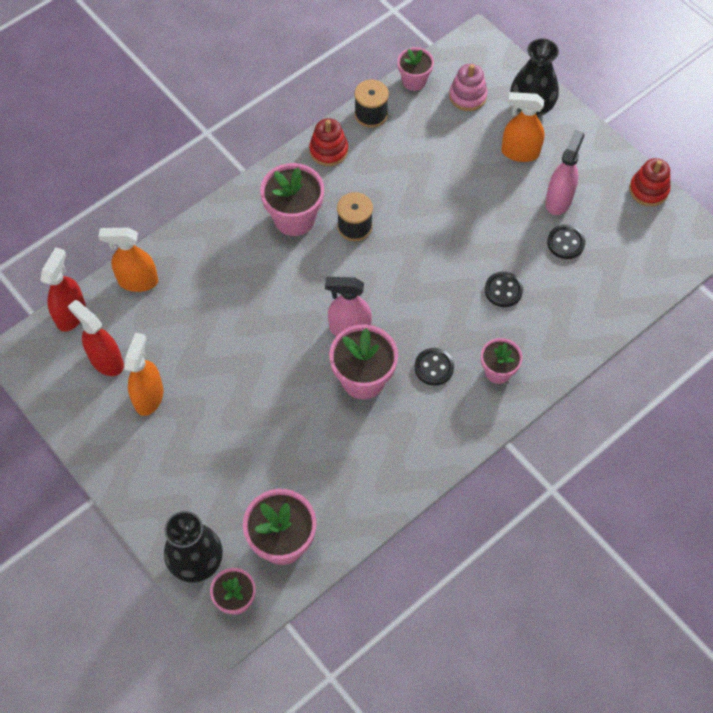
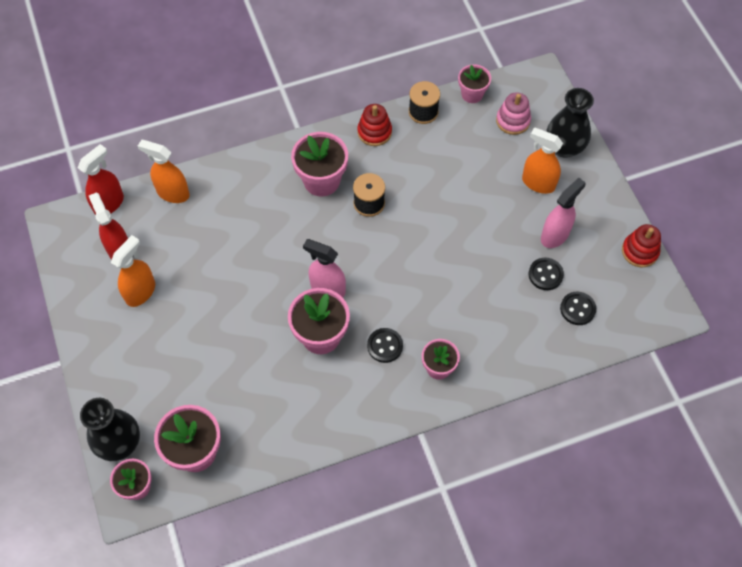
camera: 20 degrees right, 0 degrees up
(503, 290) = (473, 298): black button -> black button (577, 309)

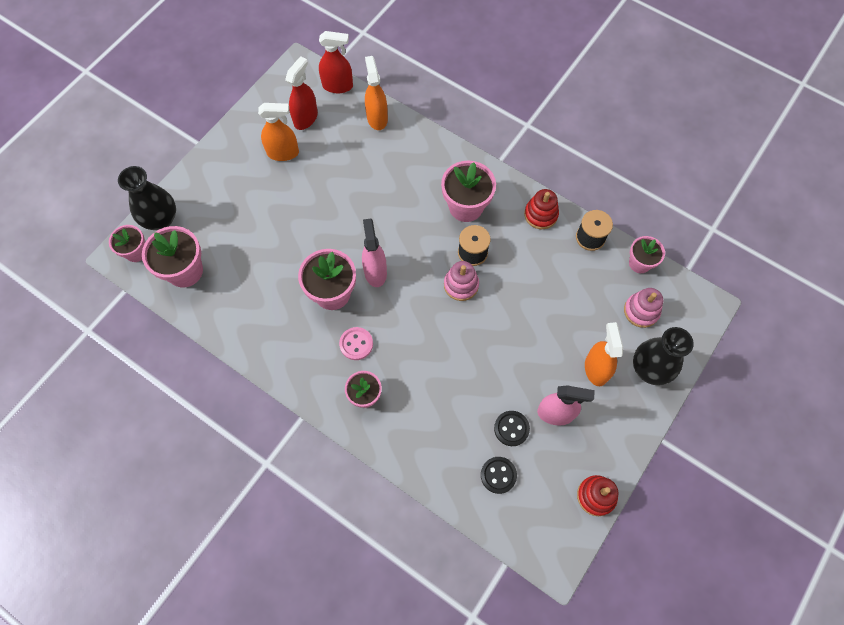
camera: 55 degrees right, 5 degrees up
(385, 346) = (356, 344): black button -> pink button
(392, 231) = (461, 285): none -> pink stacking toy

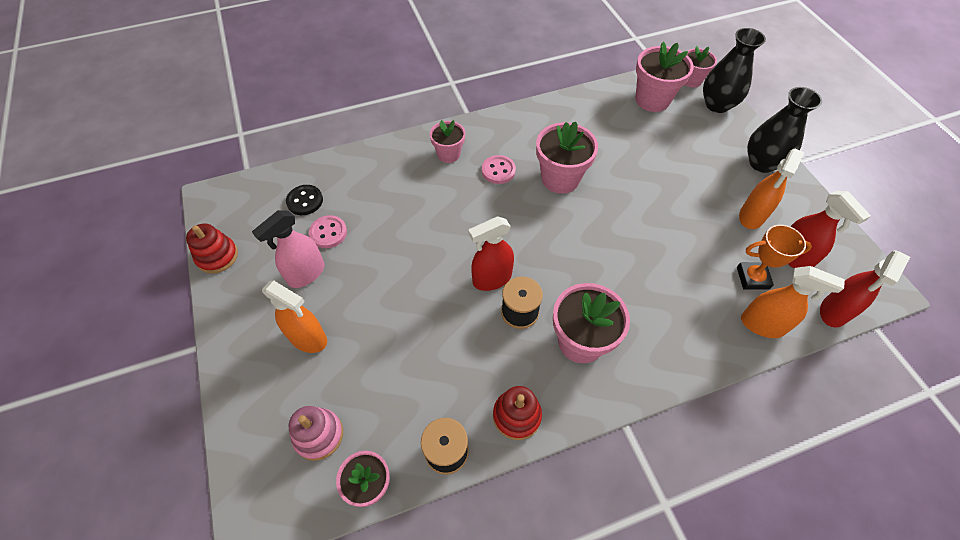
camera: 125 degrees right, 10 degrees down
(342, 134) = (752, 278): none -> orange trophy
(375, 272) = (558, 219): pink spray bottle -> none
(461, 285) = (491, 279): pink stacking toy -> red spray bottle
(511, 428) = (328, 233): black button -> pink button
(649, 369) = (259, 390): black vase -> black vase (762, 163)

